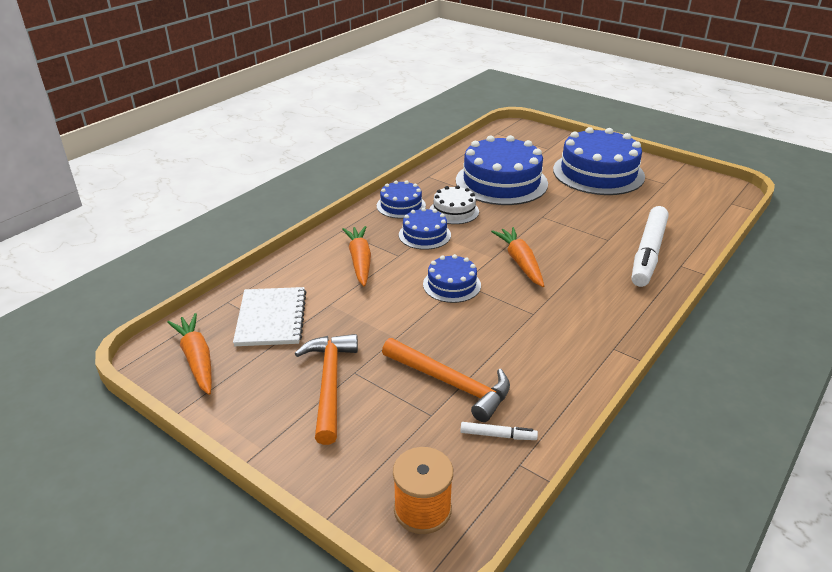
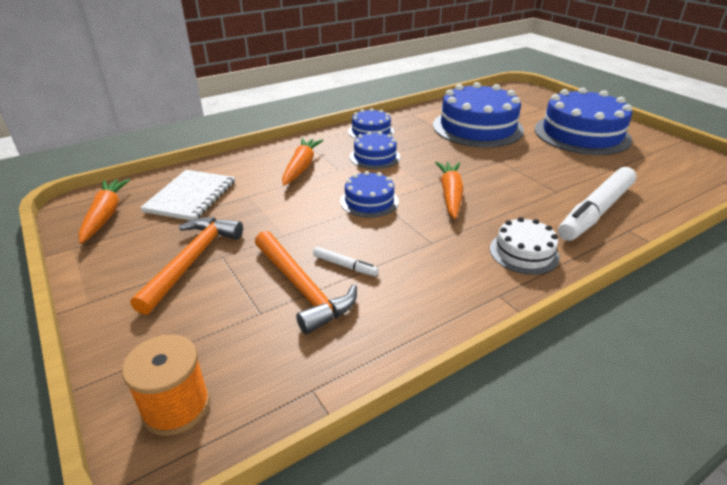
camera: 20 degrees right, 0 degrees up
(454, 211) = (416, 143): white cake -> white cake (524, 252)
(498, 435) = (311, 352): white marker -> white marker (345, 265)

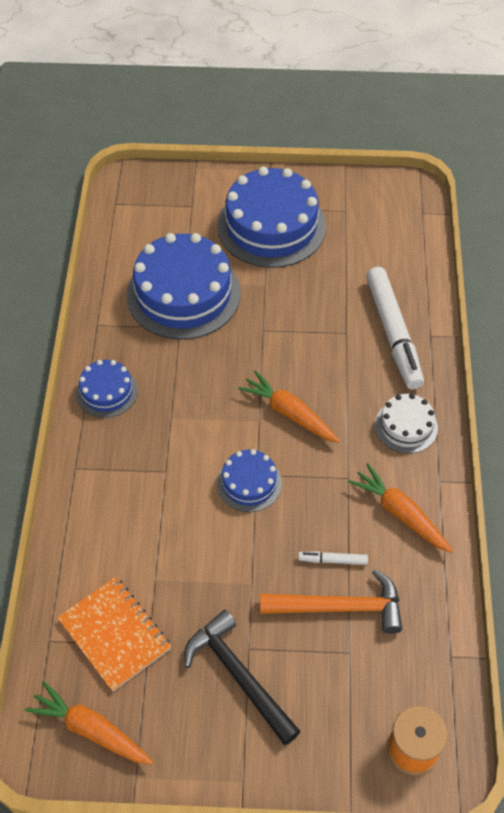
camera: 55 degrees left, 20 degrees up
(191, 196) = (114, 634): white notebook -> orange notebook
(192, 260) = (238, 675): orange hammer -> black hammer
(301, 167) = (134, 502): orange carrot -> orange carrot (400, 513)
(345, 265) = (332, 560): white marker -> white marker turned 150 degrees counterclockwise
(375, 157) = (168, 425): blue cake -> none

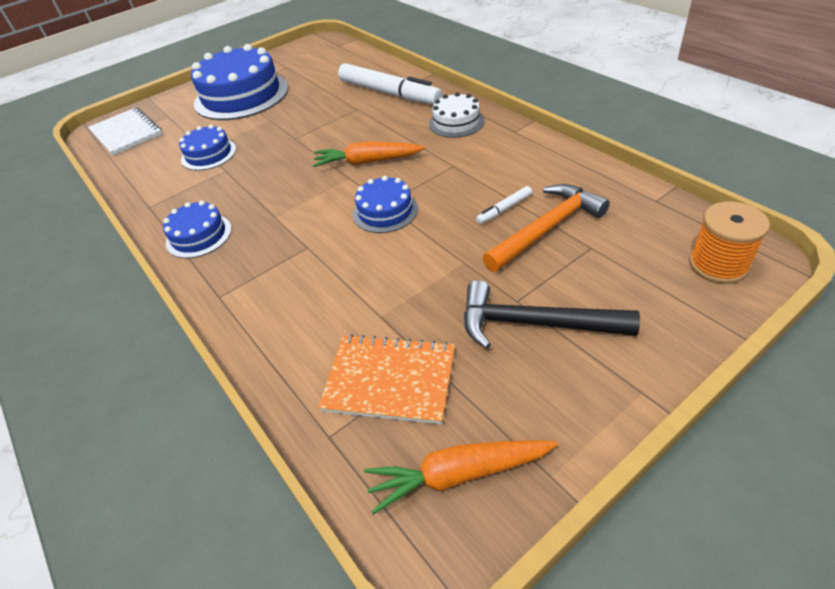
camera: 35 degrees left, 10 degrees down
(144, 205) = (126, 133): none -> white notebook
(183, 294) = (209, 154): blue cake -> blue cake, size x0.51
(400, 513) = (513, 159): orange carrot -> none

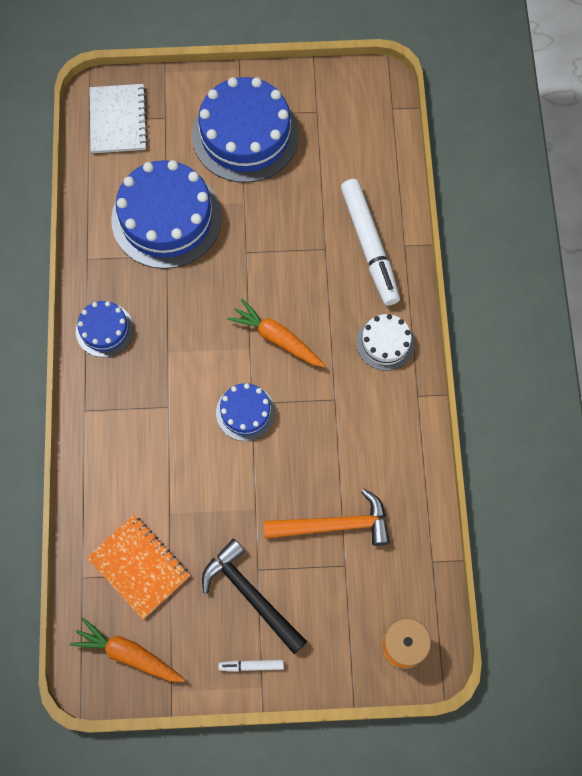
camera: 30 degrees right, 25 degrees up
(209, 154) = (166, 218): blue cake -> blue cake, size x1.97
(504, 209) = (325, 481): white marker -> white marker (251, 666)

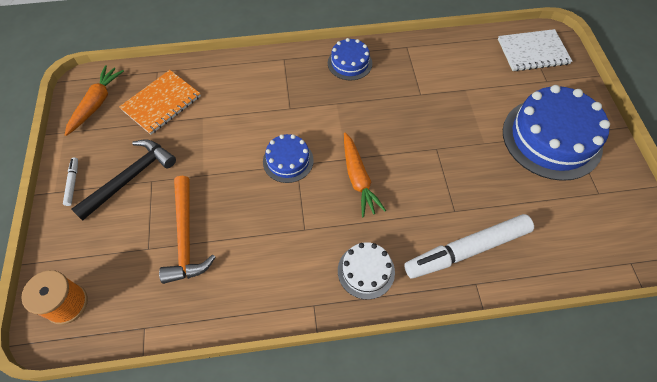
camera: 85 degrees right, 10 degrees down
(166, 218) = (454, 91): blue cake -> none
(277, 338) = (358, 178): orange carrot -> orange carrot turned 135 degrees clockwise

